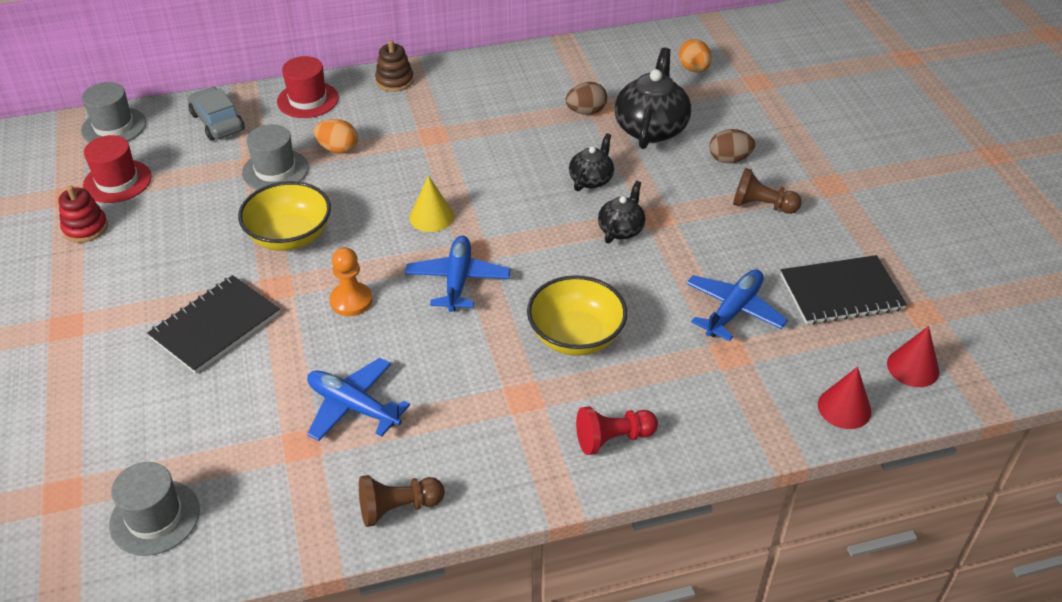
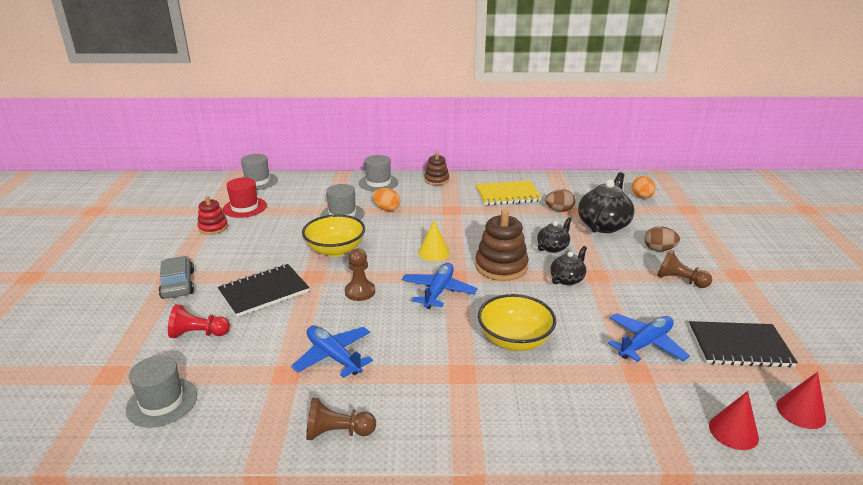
camera: 15 degrees right, 15 degrees down
(217, 122) = (318, 187): grey car -> grey car (178, 284)
(308, 100) = (378, 183): red hat -> grey hat
(351, 301) = (360, 292): orange pawn -> brown pawn
(506, 94) = (507, 195): none -> yellow notebook
(530, 224) = (501, 266): none -> brown stacking toy
(613, 439) = (525, 416): red pawn -> red pawn (198, 334)

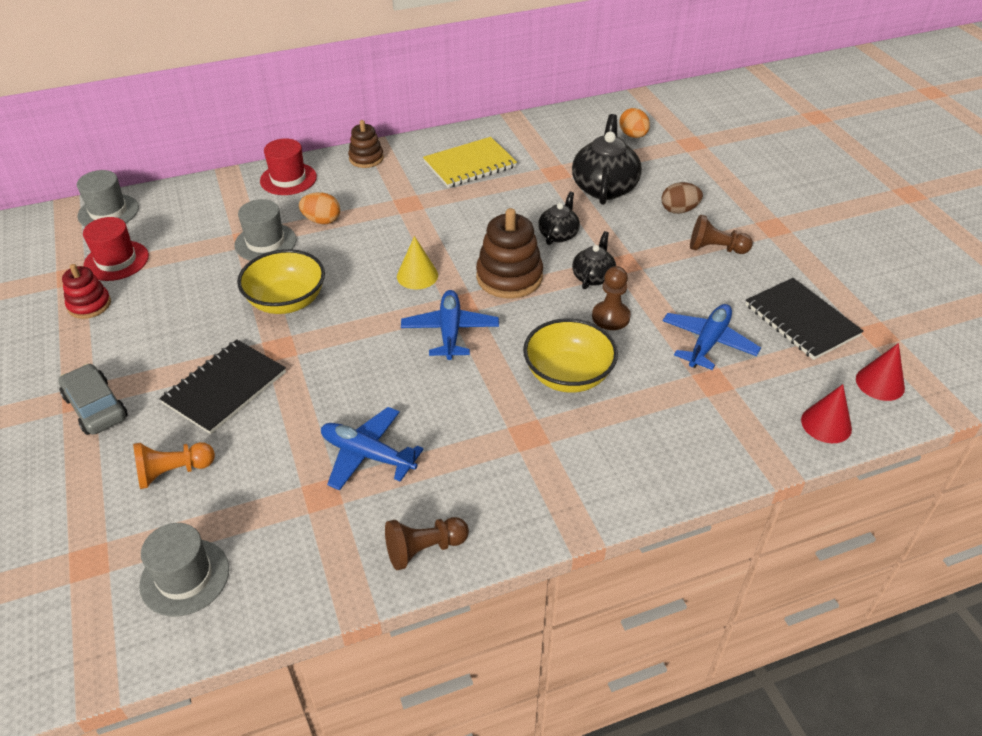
camera: 20 degrees left, 15 degrees up
(198, 334) = (173, 472): red pawn -> orange pawn
(360, 292) = (352, 356): brown pawn -> brown pawn (610, 317)
(378, 183) = (288, 179): grey hat -> red hat
(559, 210) = (544, 176): brown egg -> none
(739, 346) = (801, 320): black notebook -> black notebook turned 75 degrees clockwise

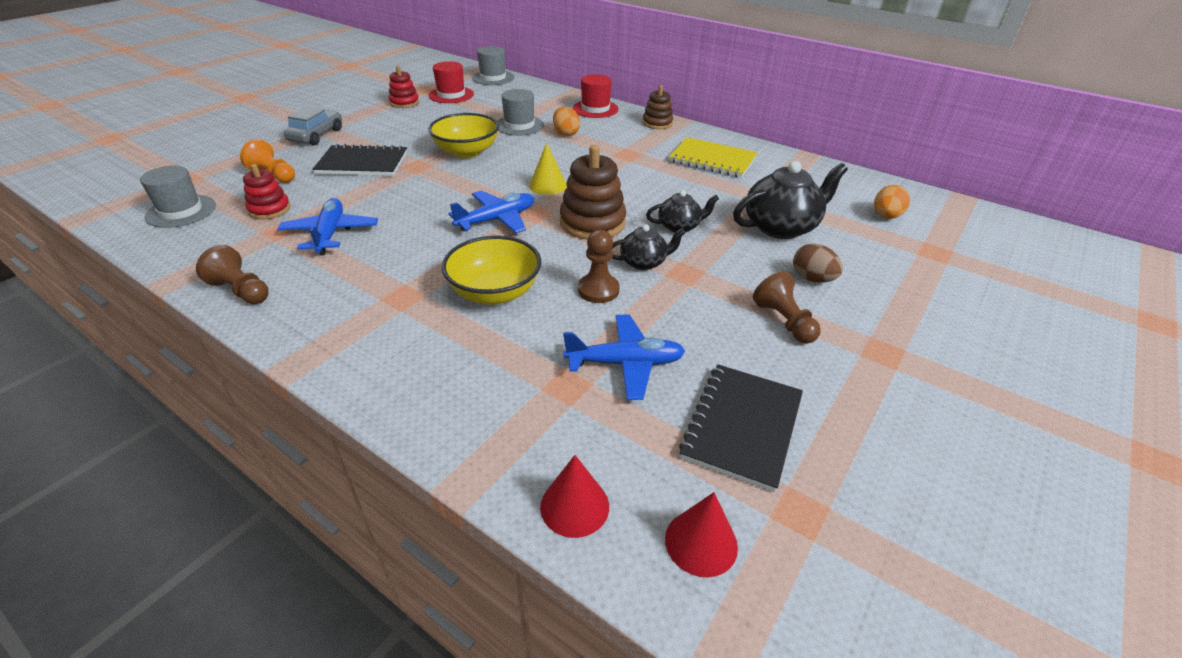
camera: 55 degrees right, 5 degrees down
(263, 493) = (269, 209): none -> red stacking toy

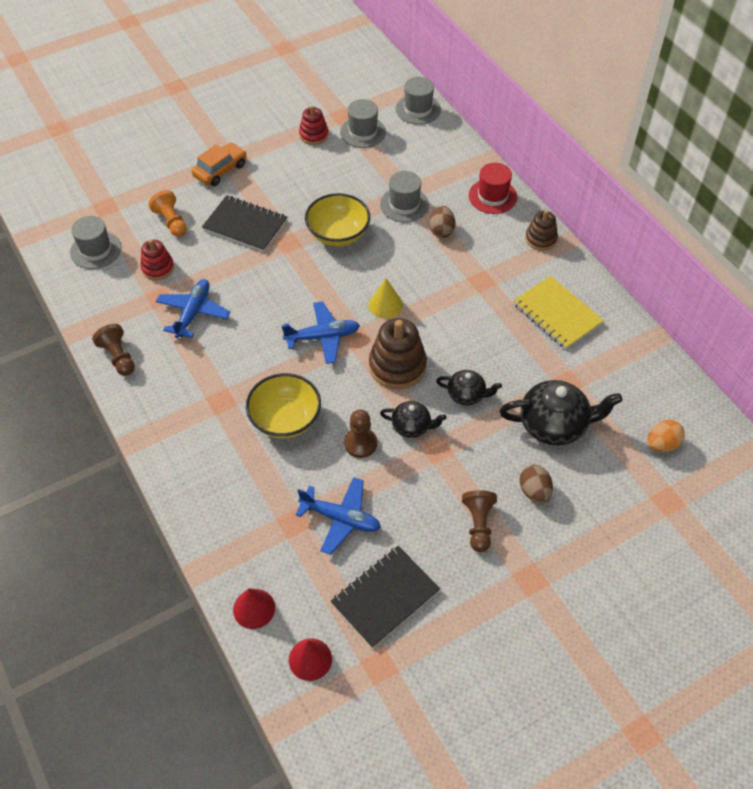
camera: 25 degrees right, 15 degrees up
(316, 135) = (220, 170): grey car -> orange car
(451, 95) = (363, 132): red hat -> grey hat
(566, 133) = (441, 231): orange egg -> brown egg

